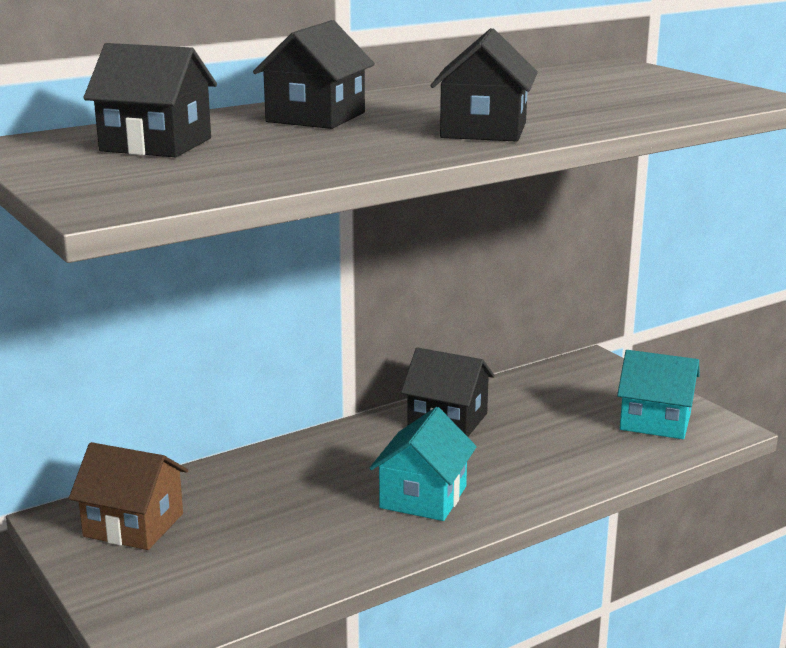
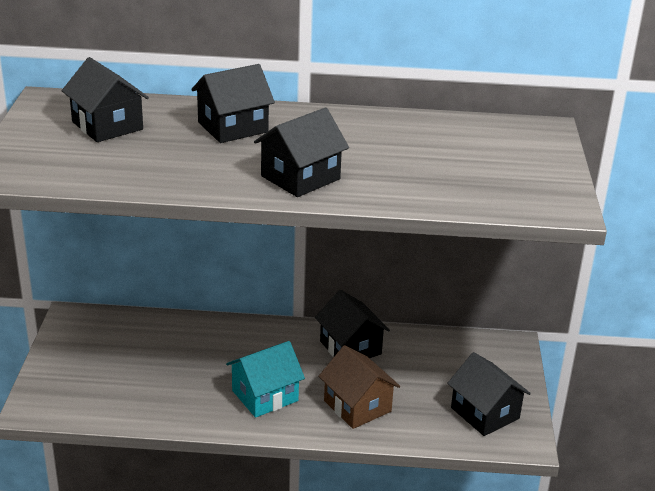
camera: 35 degrees right, 10 degrees up
(133, 525) = (100, 338): brown house -> brown house (357, 406)
(655, 421) = (485, 413): turquoise house -> black house

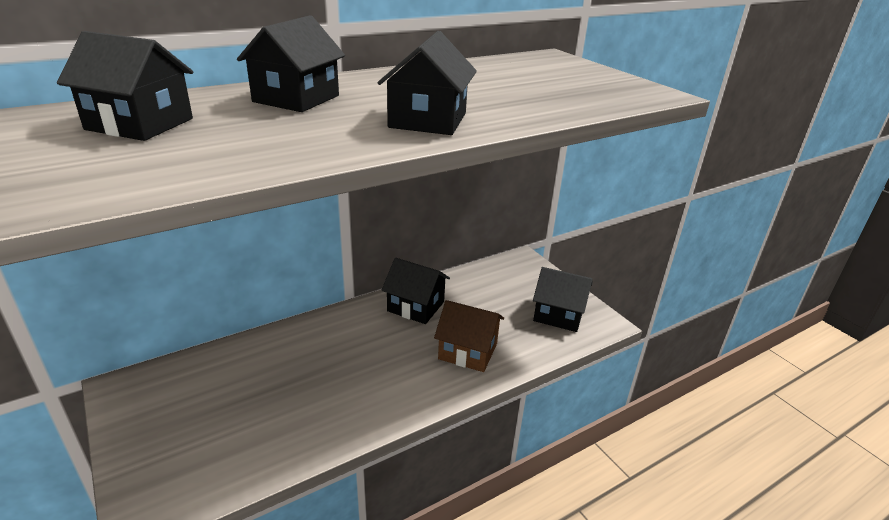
camera: 35 degrees left, 0 degrees up
(265, 396) = (385, 378): turquoise house -> none

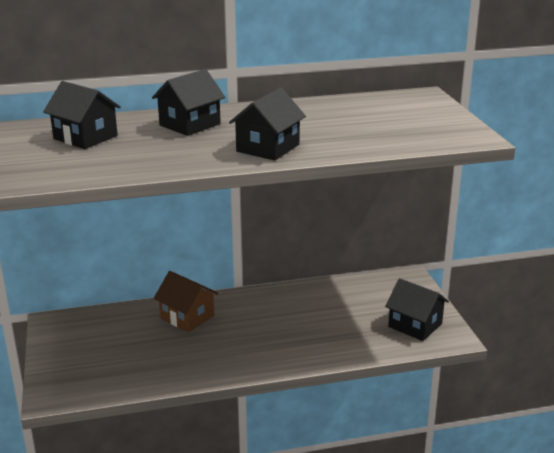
camera: 20 degrees right, 5 degrees down
(415, 306) = (290, 300): black house -> none
(468, 351) = (317, 340): brown house -> brown house (187, 317)

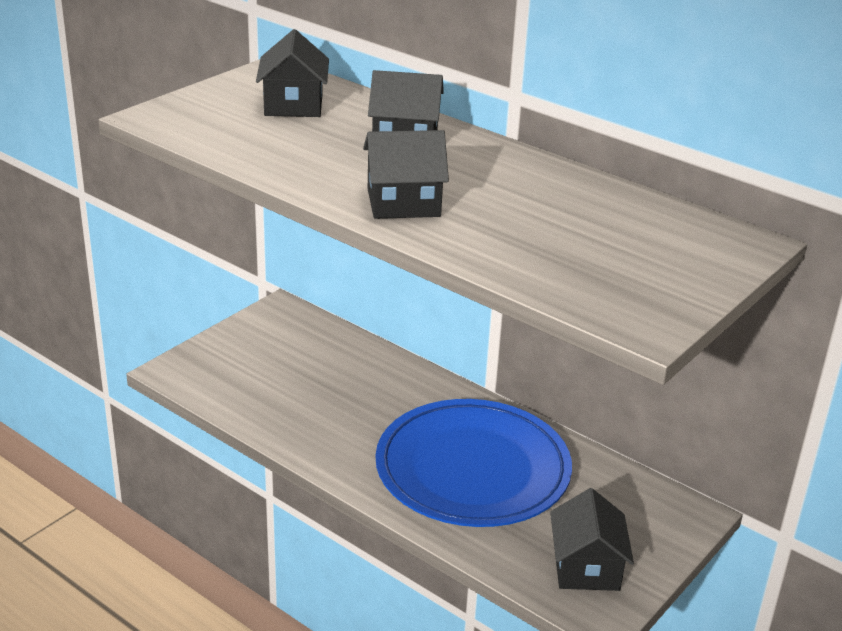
camera: 50 degrees right, 5 degrees up
(187, 317) = (388, 384): brown house -> none
(299, 323) = (472, 469): none -> blue plate

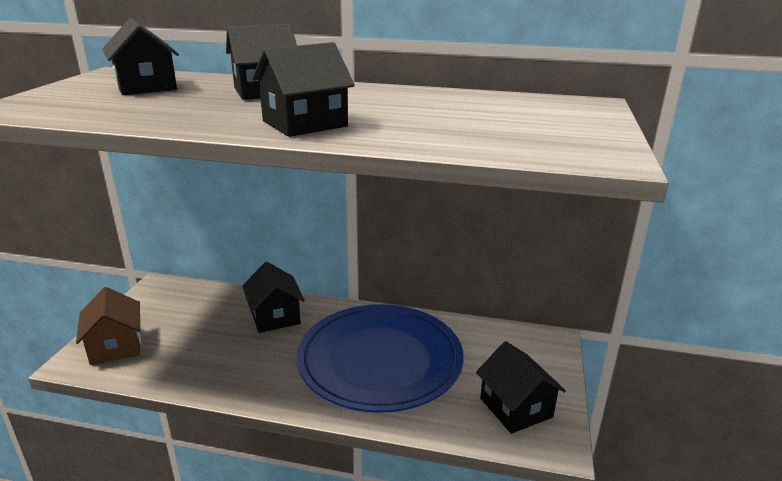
camera: 25 degrees left, 5 degrees down
(214, 366) = (115, 346): none -> brown house
(388, 383) = (275, 316): none -> black house

